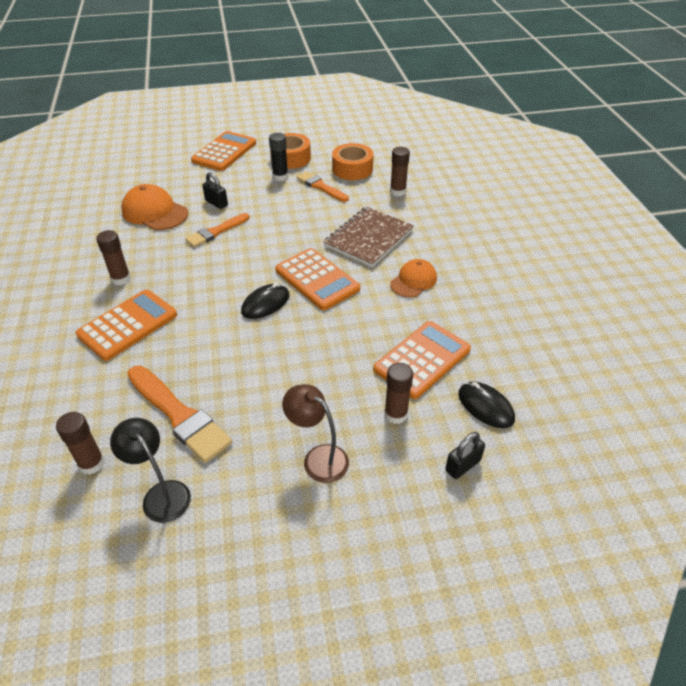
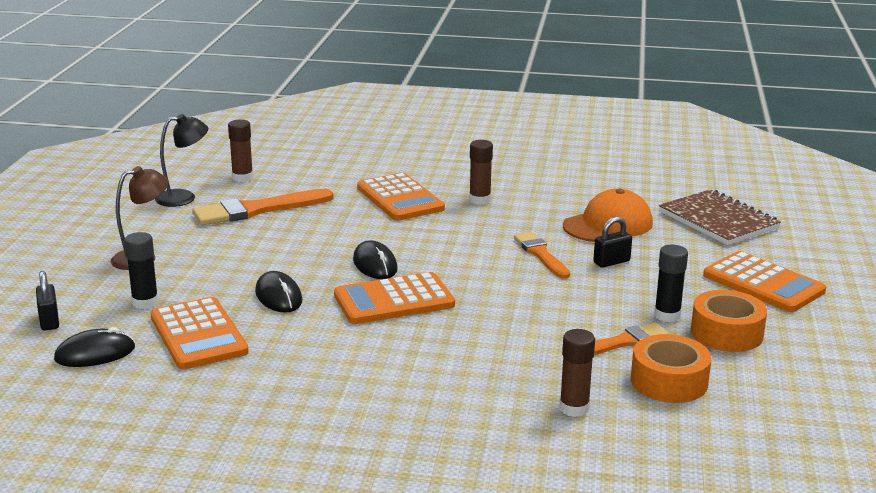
camera: 110 degrees right, 20 degrees down
(342, 338) = (278, 296): none -> black mouse
(369, 238) = (457, 353): brown notebook -> brown notebook (718, 220)
(396, 414) = (145, 302): brown glue stick -> black glue stick
(413, 281) = (337, 364): orange cap -> none

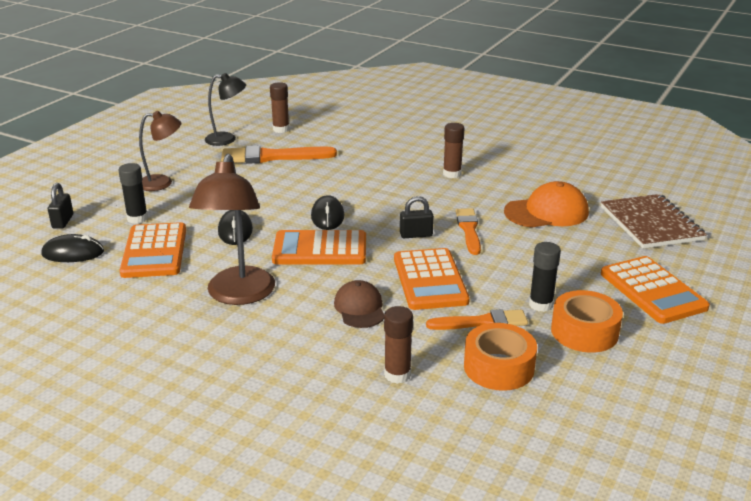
camera: 20 degrees right, 5 degrees up
(339, 363) = (238, 295): none -> brown lamp
(400, 198) = (388, 163): orange calculator -> orange calculator (430, 280)
(485, 352) = (360, 308): none -> brown cap
(611, 262) = (525, 246): black padlock -> black padlock (416, 235)

